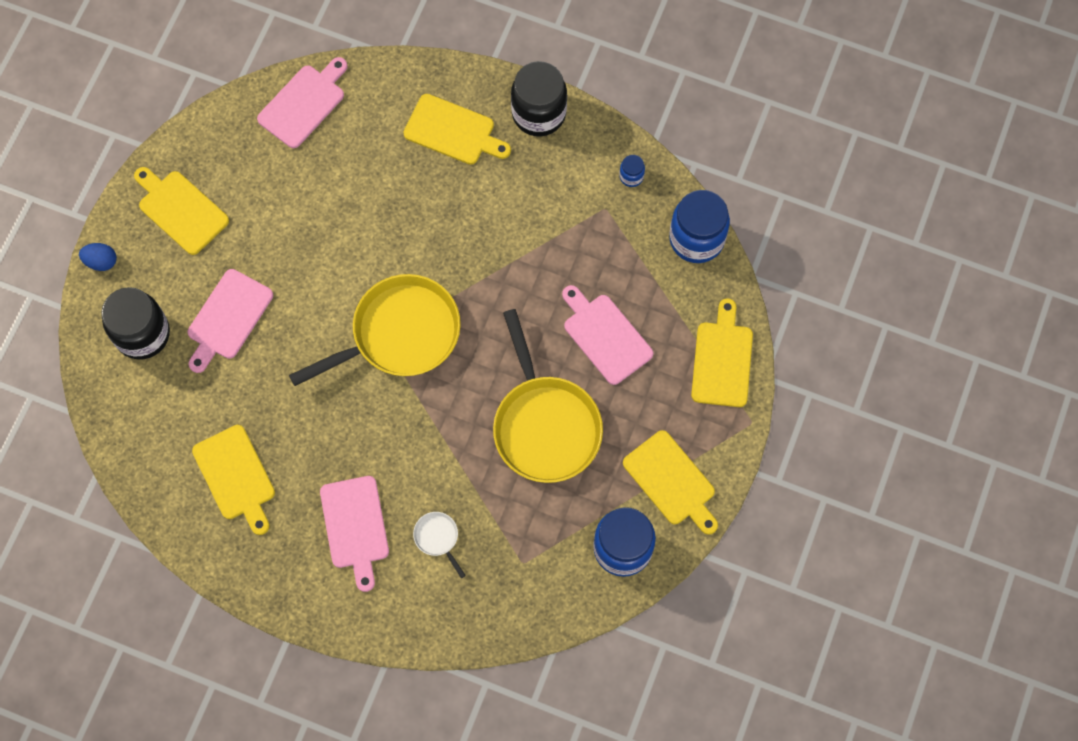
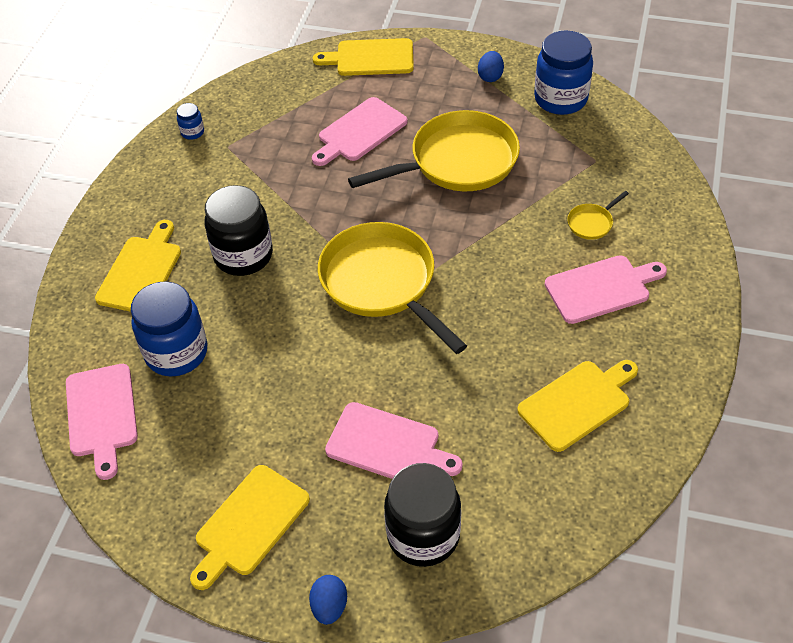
camera: 95 degrees left, 20 degrees down
(304, 103) = (101, 414): pink cutting board -> pink cutting board turned 135 degrees counterclockwise
(438, 538) = (592, 223): white pan -> yellow pan
(539, 113) = (122, 206): black jar -> black jar (243, 255)
(671, 481) = (490, 76): yellow cutting board -> blue egg
(696, 239) = (255, 84): blue jar -> blue jar (176, 353)

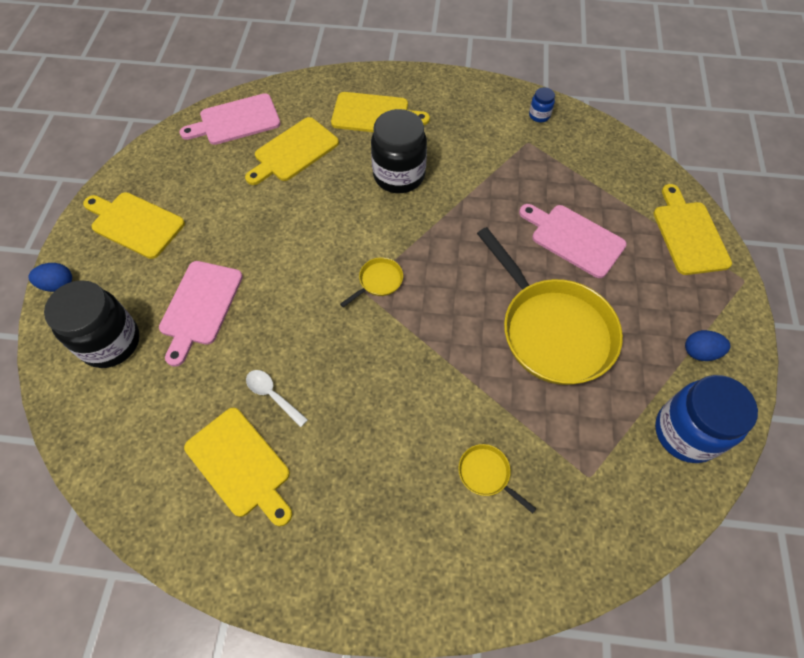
camera: 80 degrees right, 10 degrees up
(176, 353) = (293, 151): blue jar -> yellow cutting board
(382, 283) = (378, 281): yellow pan -> yellow pan, size x0.40
(505, 376) = (273, 395): none -> white spoon
(601, 288) = (391, 486): pink cutting board -> none

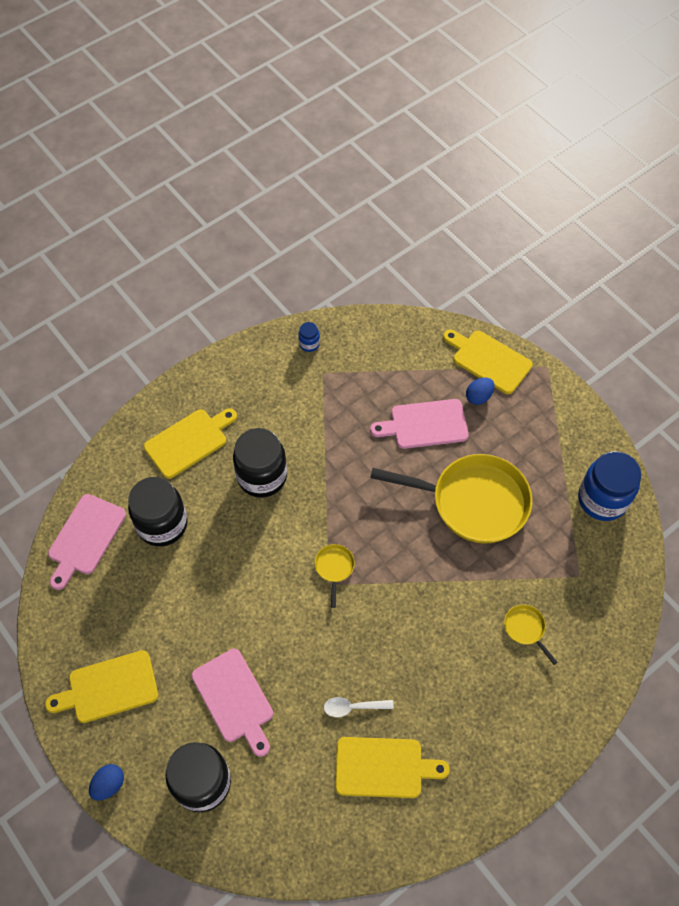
camera: 45 degrees left, 0 degrees up
(293, 151) = (162, 524): yellow cutting board -> black jar
(486, 474) = (525, 629): yellow pan -> yellow pan turned 60 degrees clockwise
(700, 352) = (565, 440): blue egg -> blue egg (478, 397)

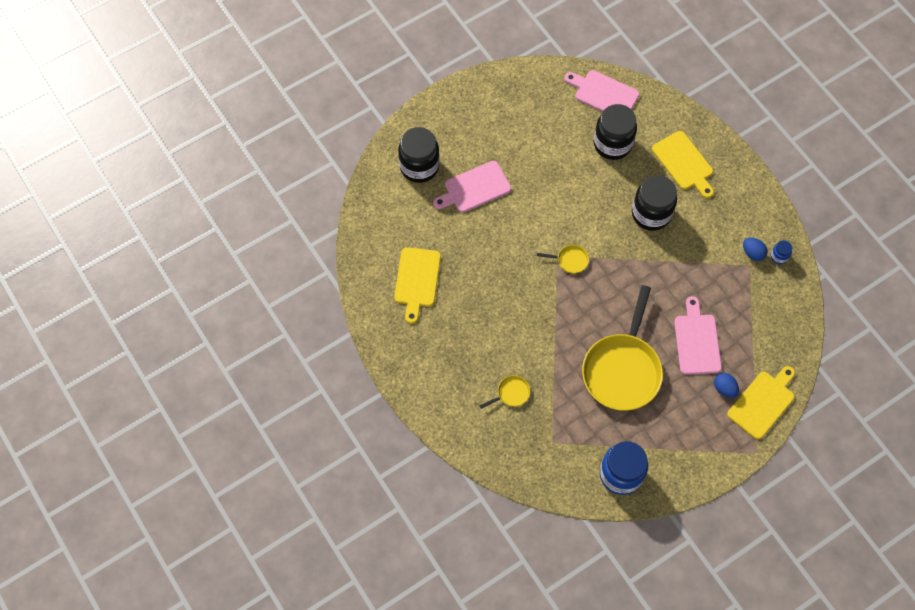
camera: 95 degrees right, 5 degrees up
(108, 688) = (489, 111): yellow cutting board -> none
(109, 784) = (424, 112): blue egg -> blue egg (752, 253)
(353, 707) = (461, 264): white spoon -> none

